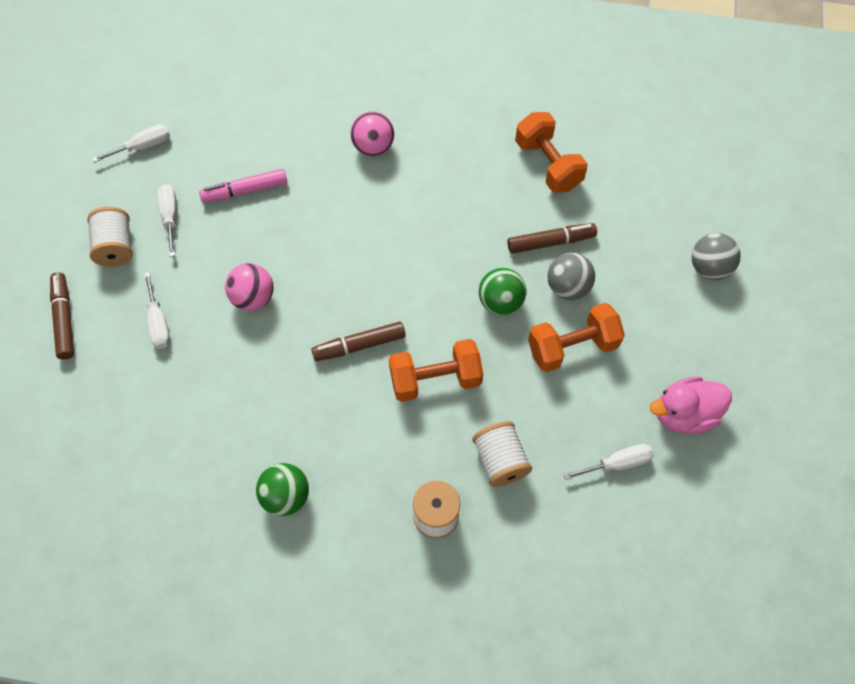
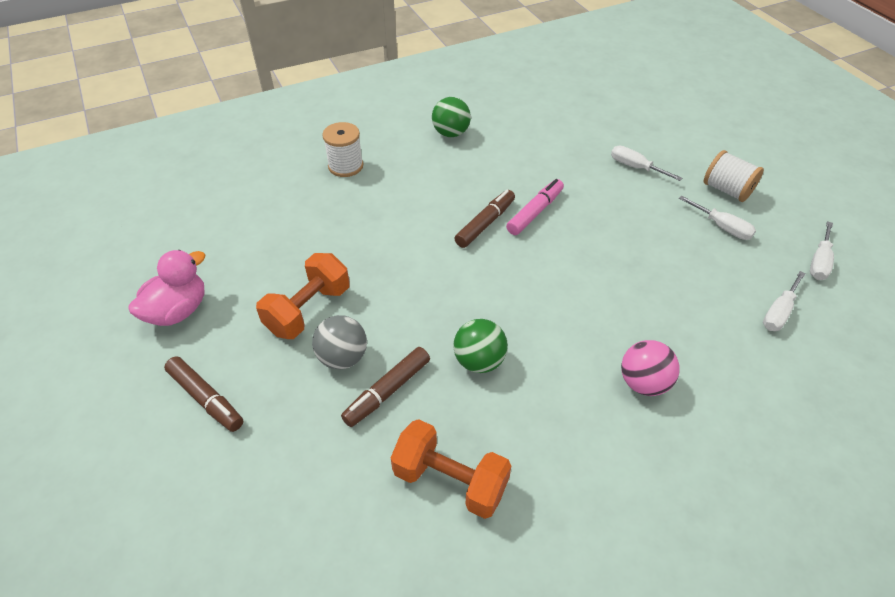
camera: 145 degrees right, 15 degrees down
(64, 319) = (693, 140): brown marker -> brown marker (206, 398)
(245, 191) = (697, 276): pink marker -> pink marker (535, 212)
(253, 298) = (594, 211): pink ball -> none
(435, 379) = (408, 232): orange dumbbell -> none
(500, 302) = (397, 311): green ball -> green ball (479, 361)
(500, 460) = (321, 211): white spool -> none
(617, 464) = (225, 251): white screwdriver -> white screwdriver (778, 312)
(709, 268) = (195, 463): grey ball -> none

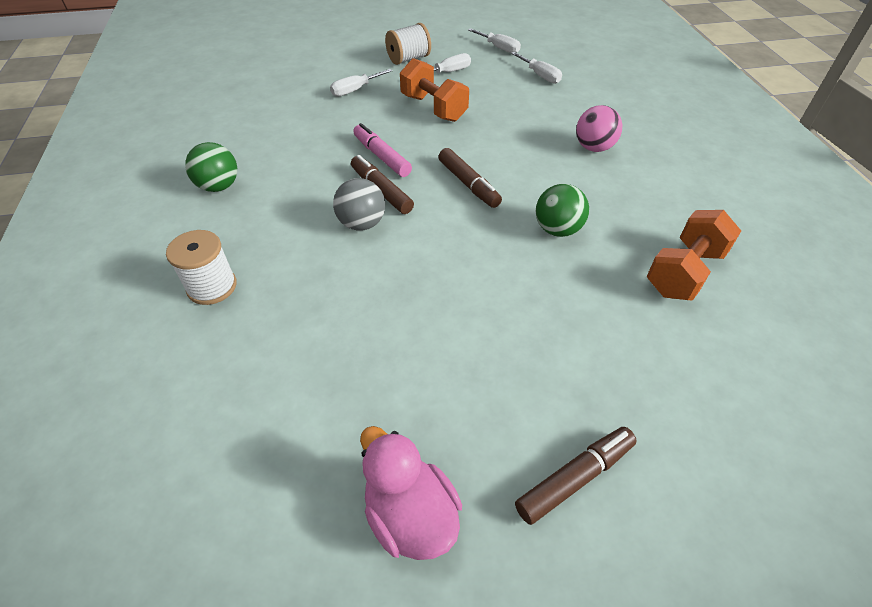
camera: 75 degrees left, 0 degrees up
(308, 310) = (456, 354): orange dumbbell -> orange dumbbell (433, 108)
(343, 357) = (534, 330): grey ball -> grey ball (362, 224)
(387, 391) = (584, 300): brown marker -> brown marker (468, 184)

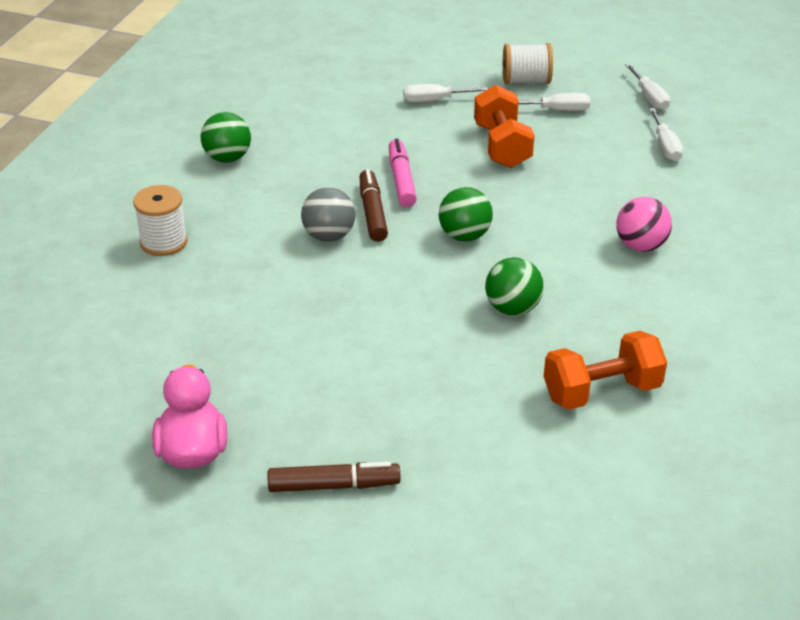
camera: 30 degrees right, 10 degrees down
(468, 184) = (464, 236): brown marker -> green ball

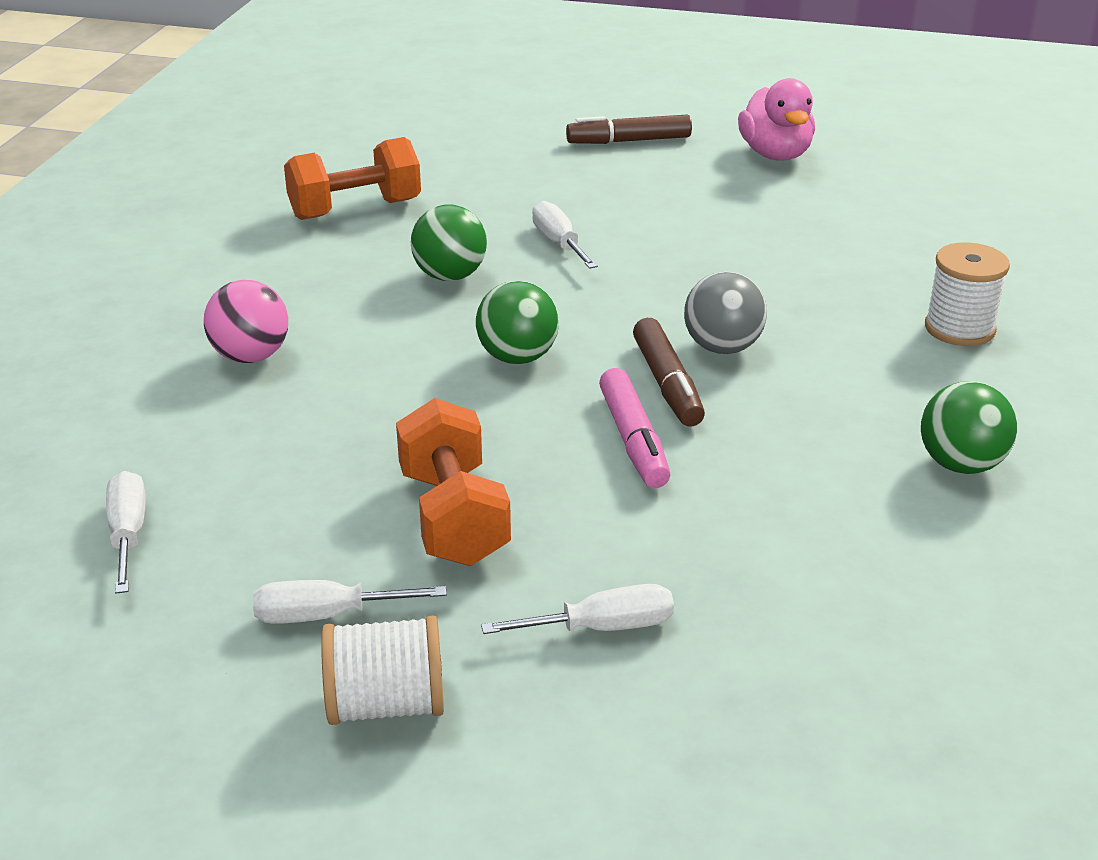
camera: 175 degrees right, 5 degrees down
(649, 98) = (102, 666): white screwdriver -> white screwdriver (559, 243)

